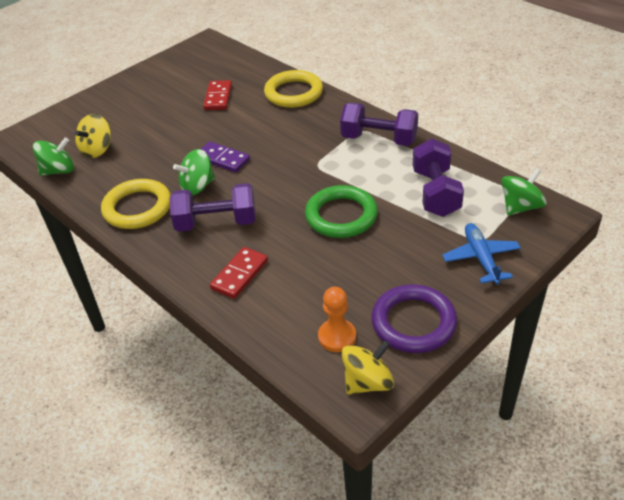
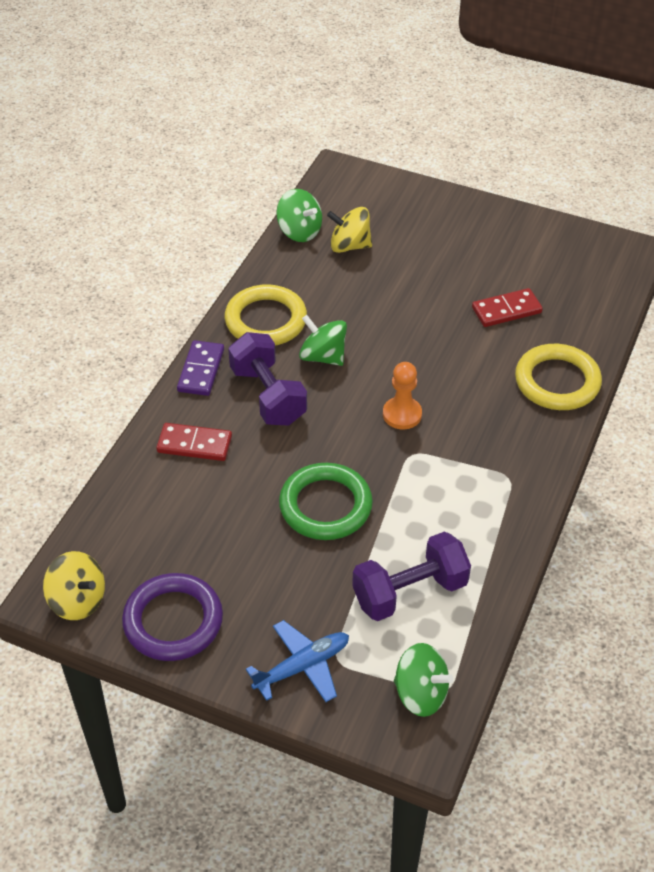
camera: 65 degrees right, 5 degrees up
(222, 159) = (382, 360): purple domino -> purple domino (201, 370)
(337, 337) = (131, 557): orange pawn -> orange pawn (402, 414)
(379, 139) = (497, 503): purple dumbbell -> none

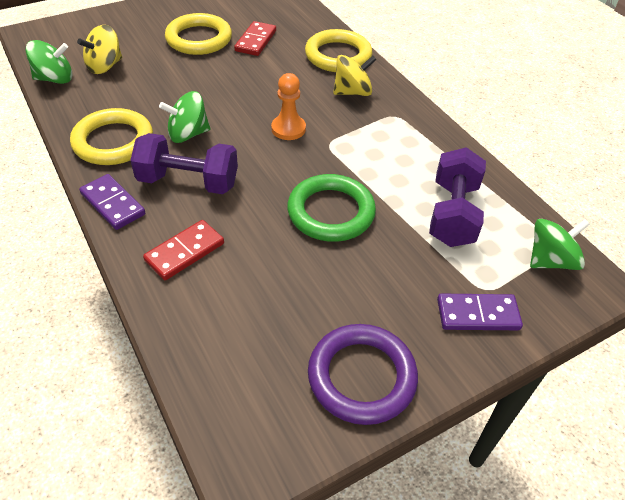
camera: 55 degrees left, 0 degrees up
(78, 600) = (272, 442): yellow spinning top -> yellow spinning top (352, 92)
(302, 666) = (477, 314): blue plane -> purple domino
(460, 272) = (199, 39): none -> yellow ring

